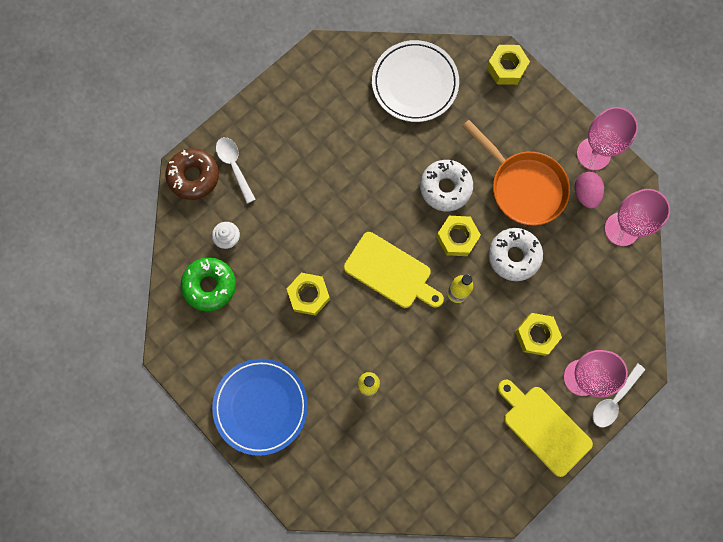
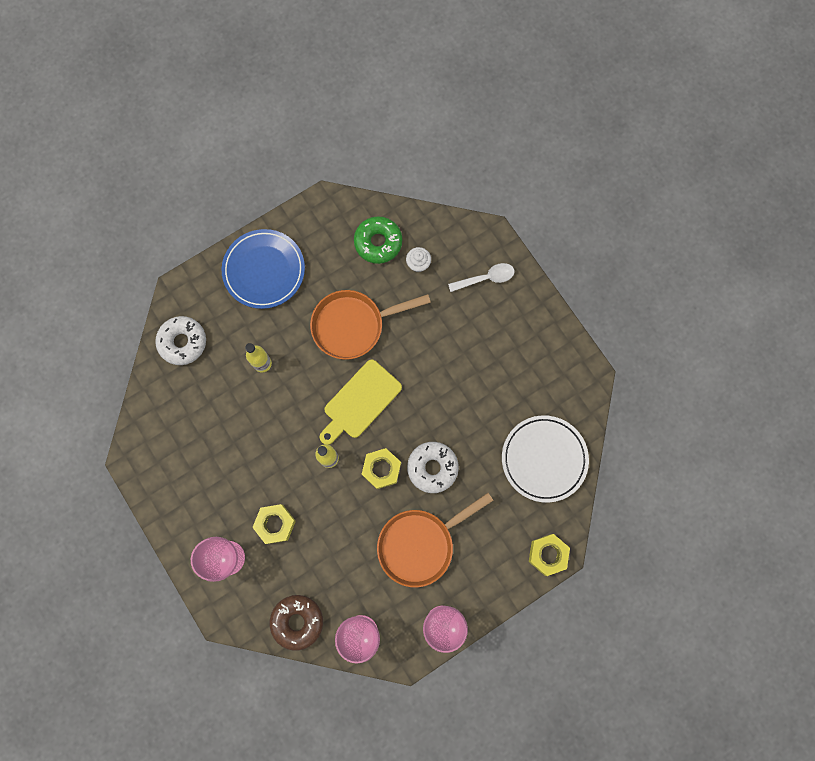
camera: 100 degrees right, 0 degrees up
(194, 176) = (482, 242): brown donut -> brown donut (297, 621)
(309, 295) = (353, 325): yellow nut -> orange pan
(513, 256) = (354, 519): white donut -> white donut (183, 342)
(544, 427) = (191, 512): yellow cutting board -> none
(585, 194) = (403, 604): pink egg -> none
(614, 400) = (201, 583): white spoon -> none

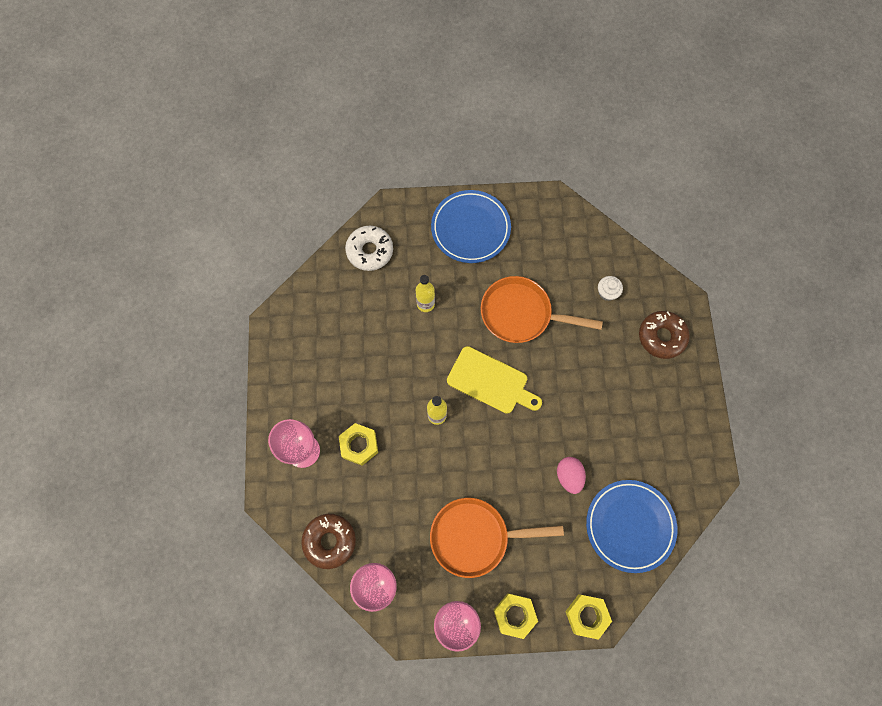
camera: 30 degrees right, 5 degrees down
(360, 402) = (491, 382): yellow cutting board -> yellow cutting board turned 135 degrees counterclockwise
(378, 242) = (581, 256): green donut -> none
(381, 469) = (477, 451): yellow nut -> yellow nut (514, 615)
(432, 468) = (523, 475): white donut -> none
(471, 446) = (569, 476): none -> pink egg
(486, 278) = (661, 337): white spoon -> brown donut
(544, 459) = (629, 526): white plate -> blue plate

